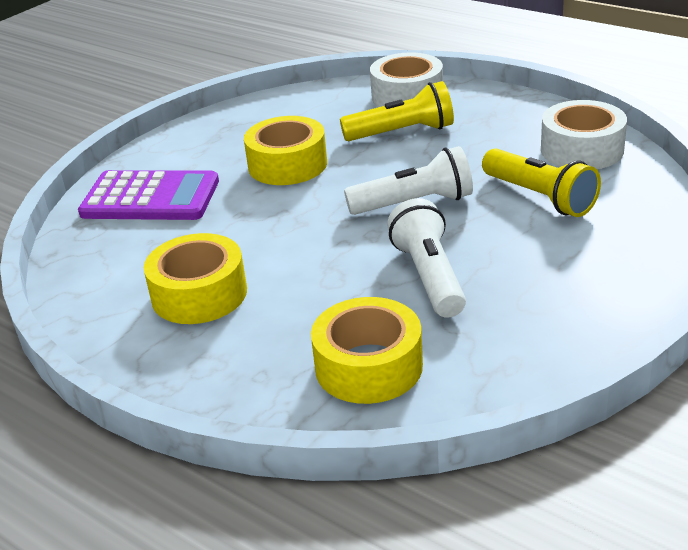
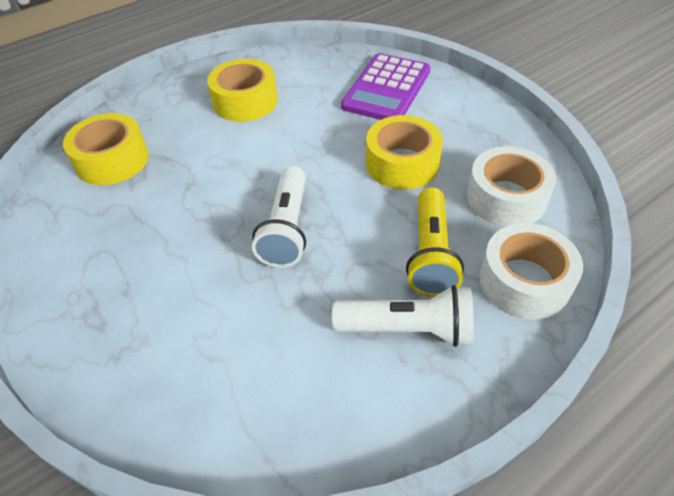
camera: 105 degrees right, 15 degrees up
(429, 276) = (178, 211): white flashlight -> white flashlight (408, 329)
(540, 197) = (238, 324): yellow flashlight -> none
(582, 150) = (311, 407): white tape -> white tape (506, 198)

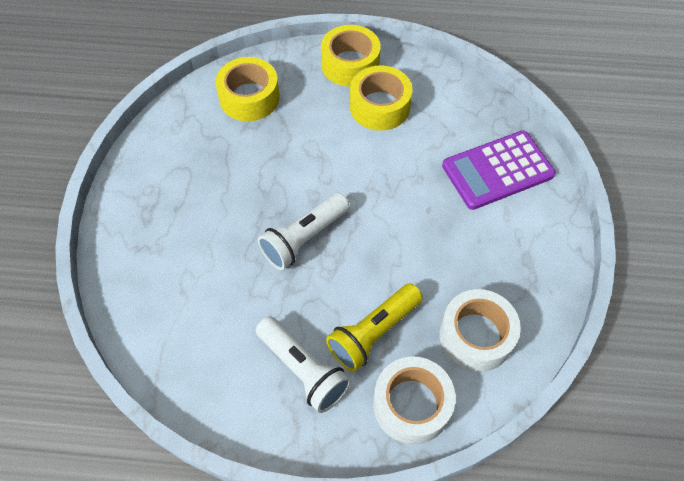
camera: 40 degrees right, 10 degrees up
(402, 163) = (433, 247): yellow tape -> yellow tape (350, 64)

